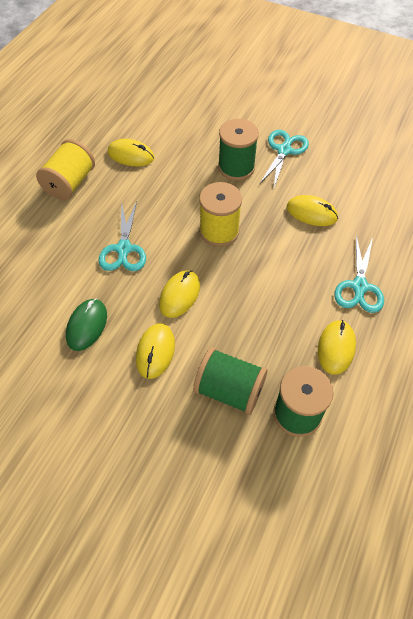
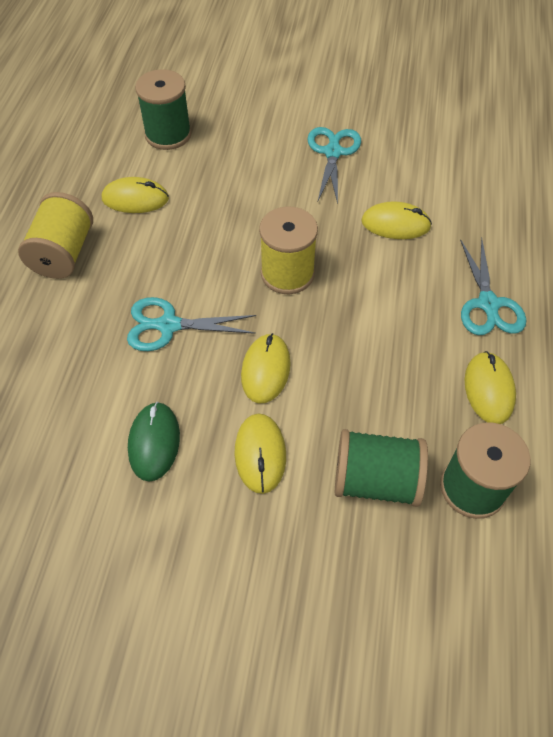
camera: 15 degrees left, 0 degrees up
(124, 249) = (169, 325): turquoise scissors -> turquoise scissors turned 105 degrees clockwise
(236, 167) = (280, 186): green spool -> green spool (168, 134)

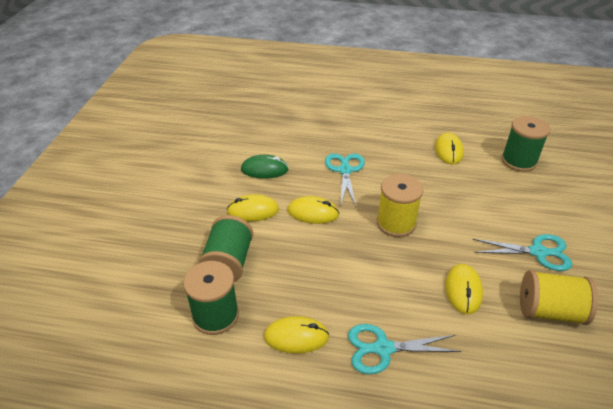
camera: 90 degrees right, 15 degrees down
(63, 253) = (395, 127): yellow spool -> yellow spool (549, 311)

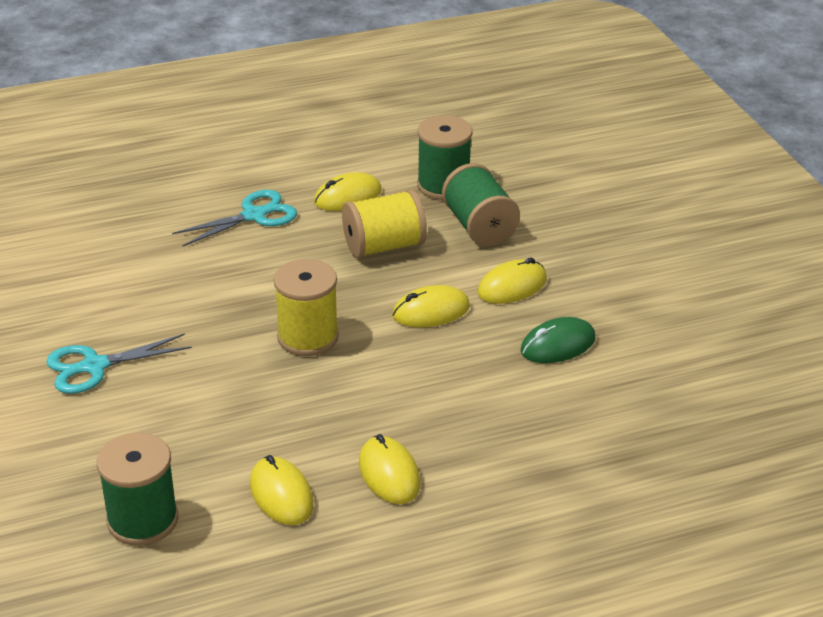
camera: 150 degrees right, 5 degrees down
(345, 170) = (435, 388): turquoise scissors -> none
(463, 290) = (186, 291): yellow mouse -> yellow mouse (389, 474)
(549, 311) = (76, 303): yellow spool -> yellow spool (384, 246)

